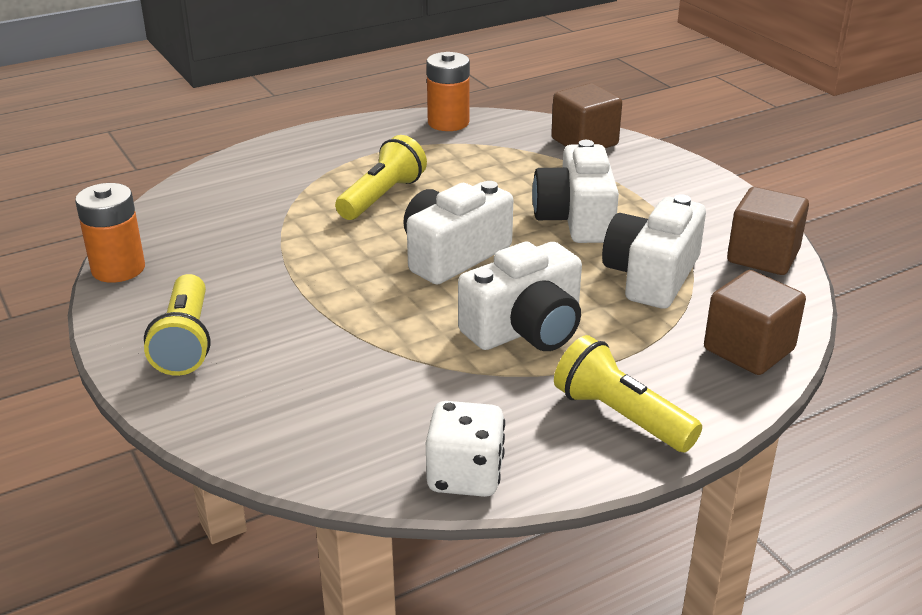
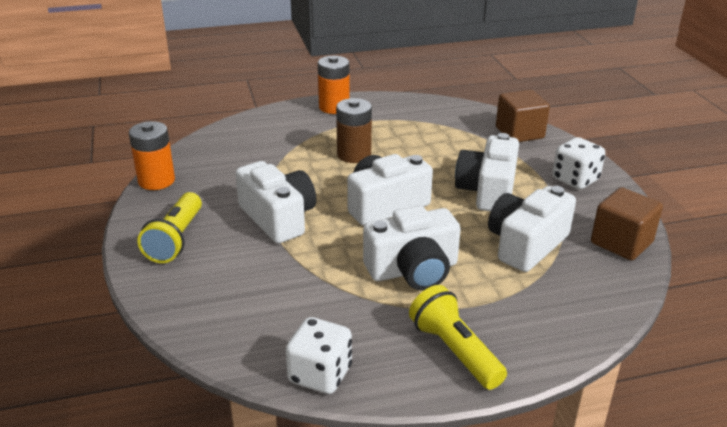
camera: 15 degrees right, 0 degrees up
(317, 292) = (278, 218): none -> white camera
(382, 197) = (354, 155): yellow flashlight -> brown battery
(448, 123) = (425, 106): orange battery -> orange battery (334, 107)
(677, 190) = (575, 180): none -> white dice
(748, 349) = (578, 316): brown cube -> none

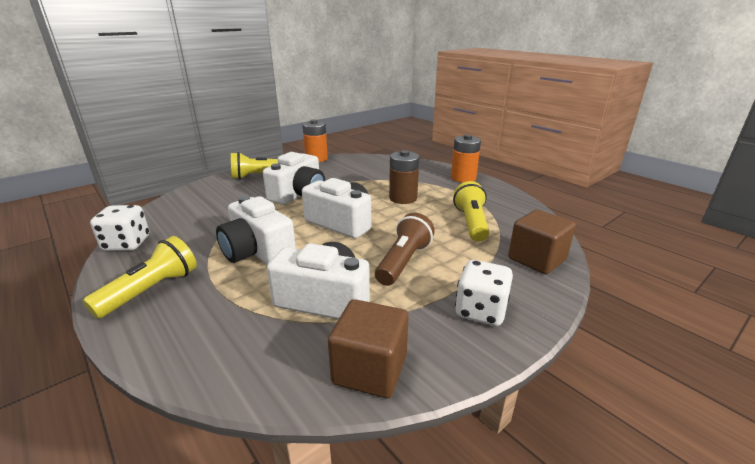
camera: 65 degrees right, 5 degrees down
(440, 138) = (471, 223): none -> yellow flashlight
(487, 191) = (403, 262): white camera -> brown flashlight

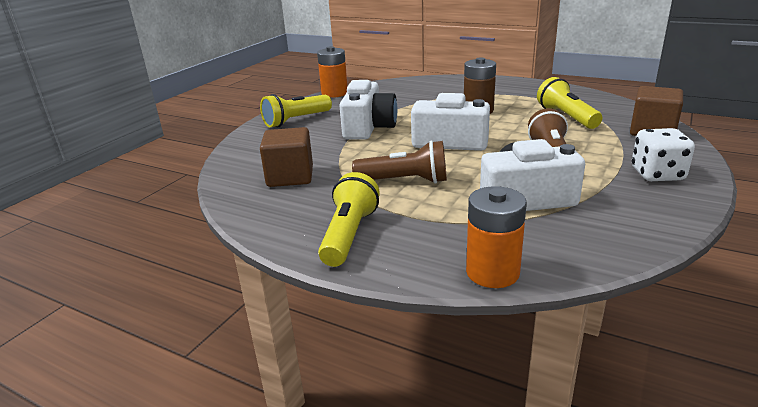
camera: 20 degrees left, 0 degrees up
(127, 244) = (249, 208): white dice -> none
(257, 251) = (405, 181): white camera -> brown flashlight
(370, 369) = (629, 230): brown cube -> brown cube (290, 176)
(463, 178) = (510, 84): orange battery -> orange battery (492, 272)

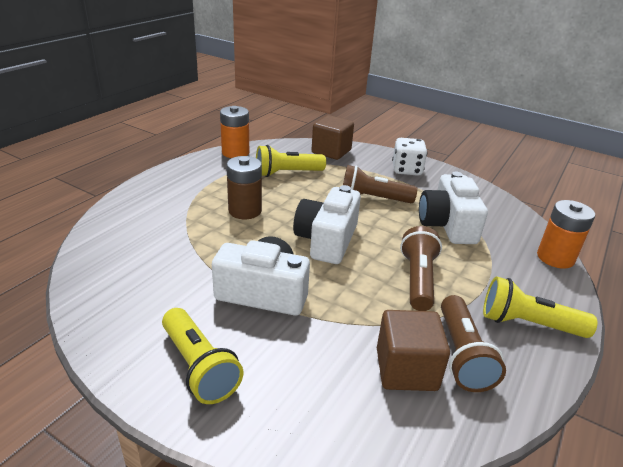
camera: 90 degrees left, 5 degrees up
(305, 198) = (461, 354): none -> brown flashlight
(334, 93) = (88, 318): orange battery -> orange battery (235, 152)

